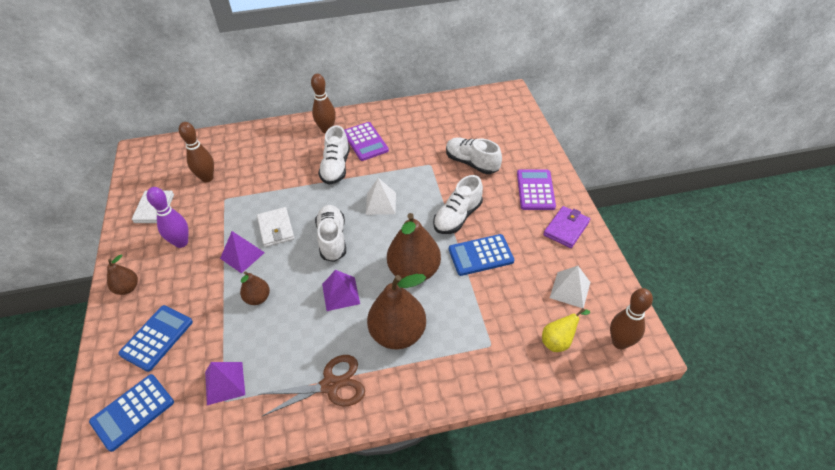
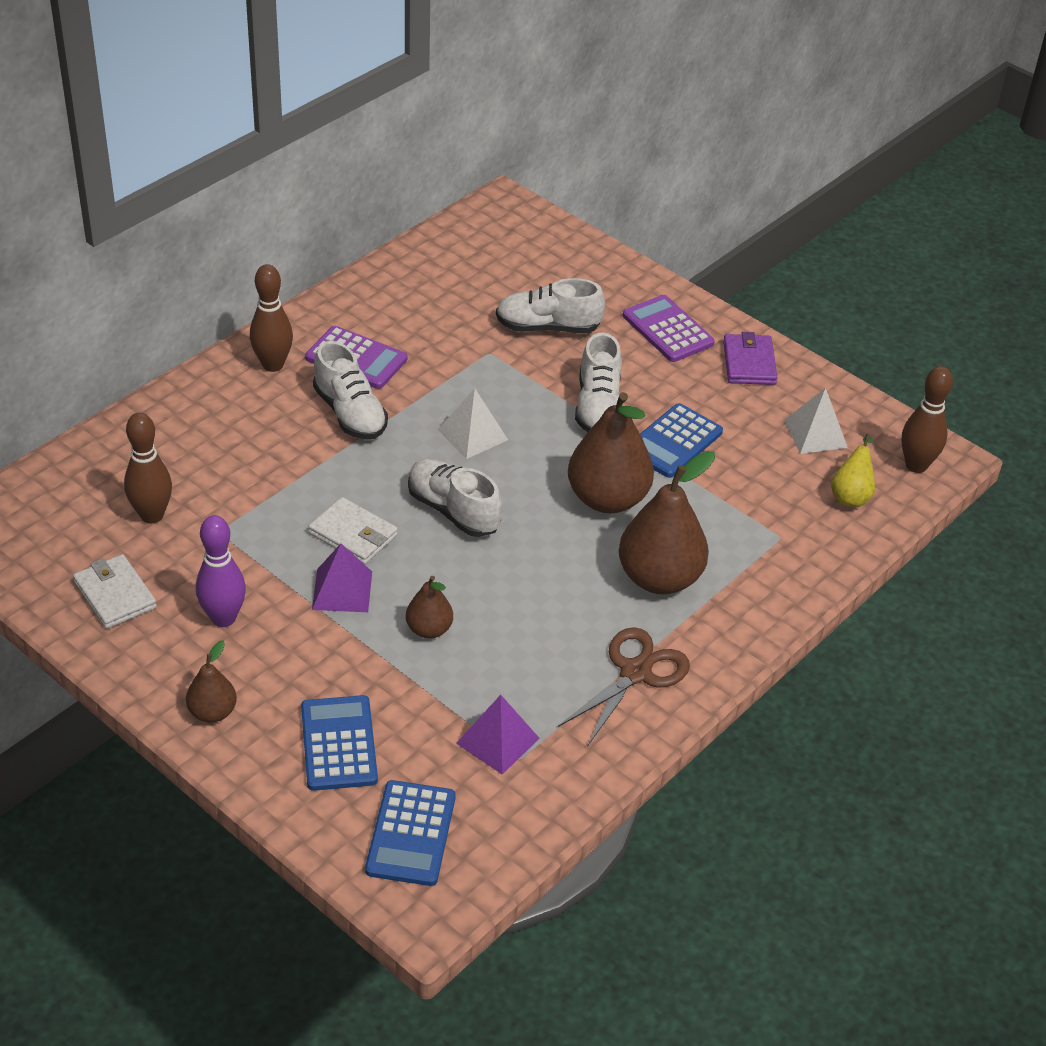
camera: 40 degrees left, 5 degrees down
(340, 293) = (538, 570): purple pyramid -> none

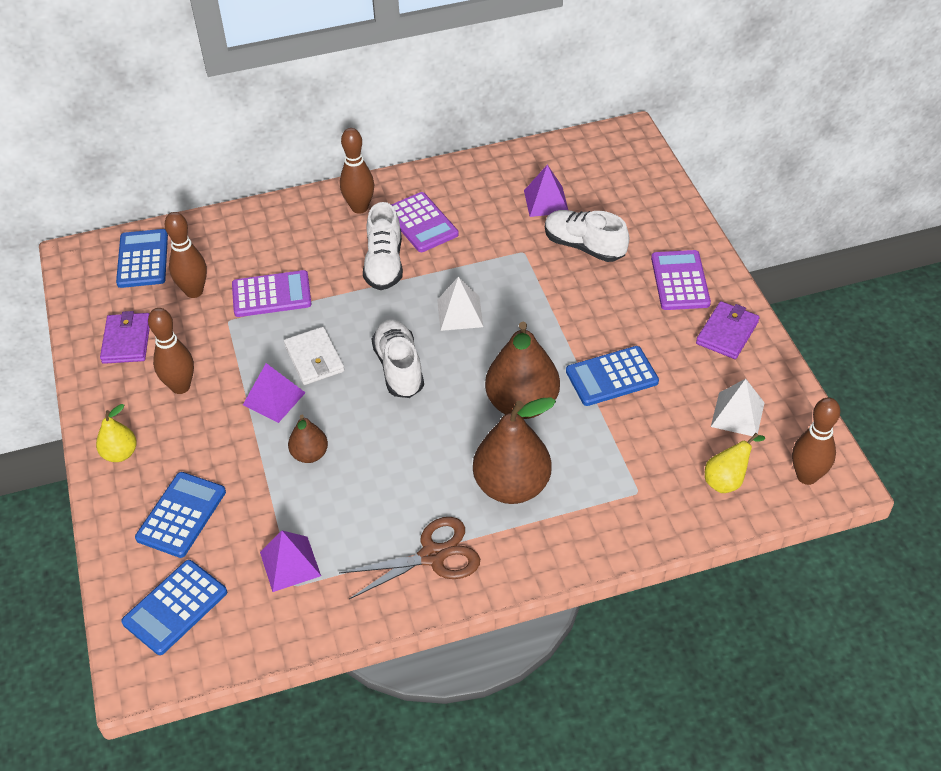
camera: 35 degrees right, 5 degrees up
(56, 502) = (143, 259): none -> blue calculator
(115, 595) = (127, 341): white wallet -> purple wallet
(212, 712) = (120, 453): brown pear -> yellow pear
(223, 618) = (180, 386): purple bowling pin -> brown bowling pin
(248, 487) = (271, 294): none -> purple calculator
(473, 295) = (546, 201): none -> purple pyramid
(598, 407) = (573, 326): white shoe -> none

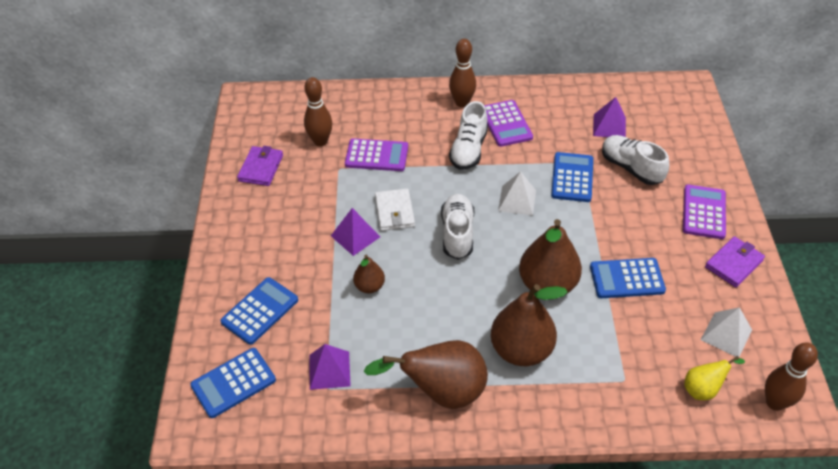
camera: 15 degrees right, 0 degrees up
(120, 453) = (230, 252): yellow pear -> none
(143, 259) = (291, 109): blue calculator -> blue calculator (572, 177)
(180, 386) = (289, 211): brown bowling pin -> none
(432, 556) = (442, 392): brown scissors -> brown pear

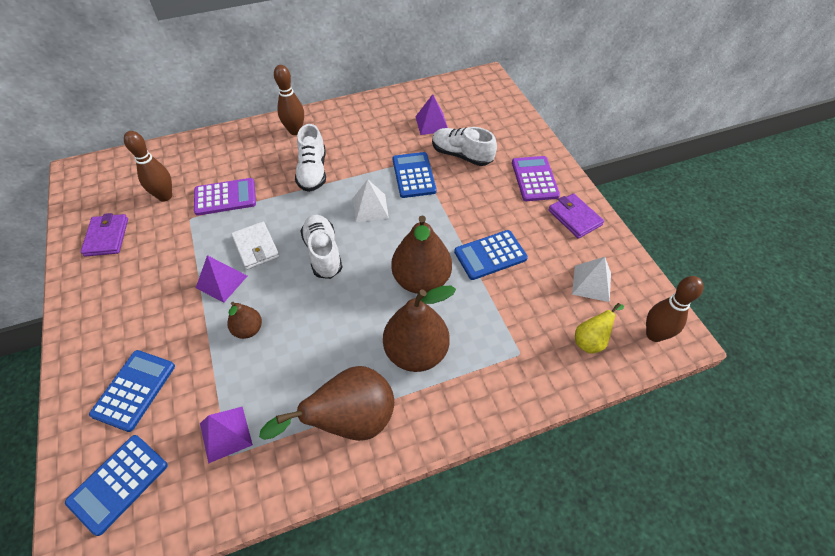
camera: 20 degrees left, 5 degrees up
(506, 124) = (341, 141): purple calculator -> none
(733, 264) = (574, 217): purple wallet -> purple wallet turned 60 degrees counterclockwise

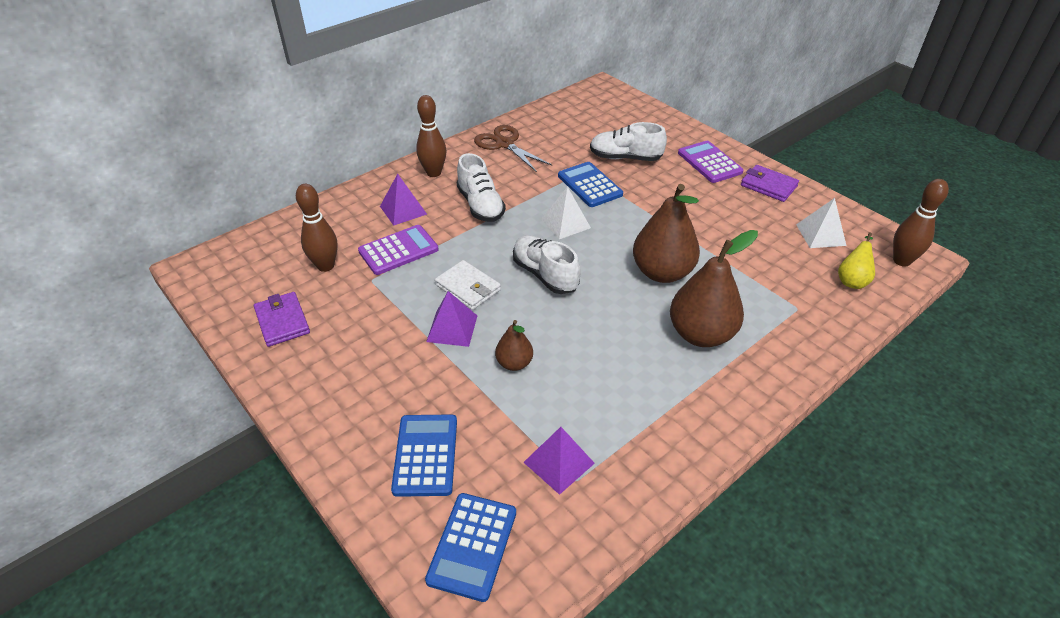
camera: 20 degrees left, 10 degrees down
(350, 421) = (679, 411): brown pear -> none
(368, 116) = (504, 144): none -> brown scissors
(432, 123) = (576, 137): purple pyramid -> purple pyramid (403, 210)
(490, 255) = (713, 235): blue calculator -> none

